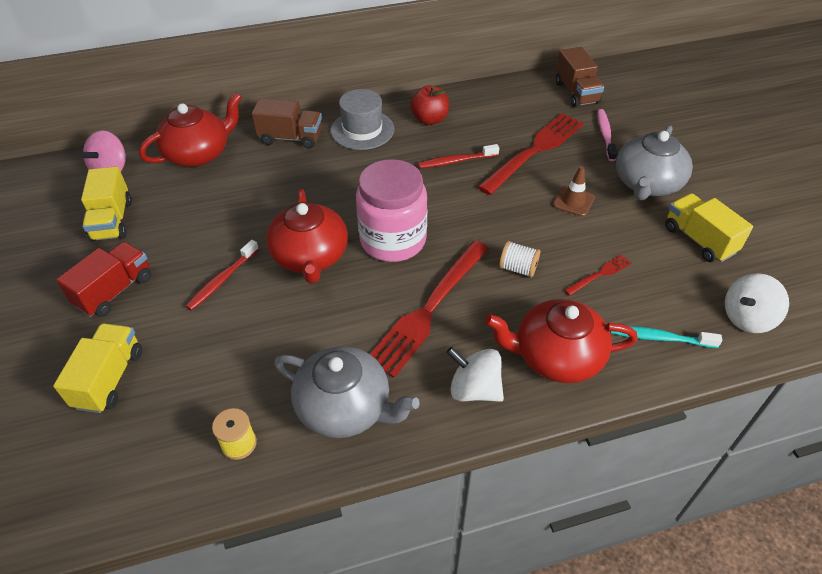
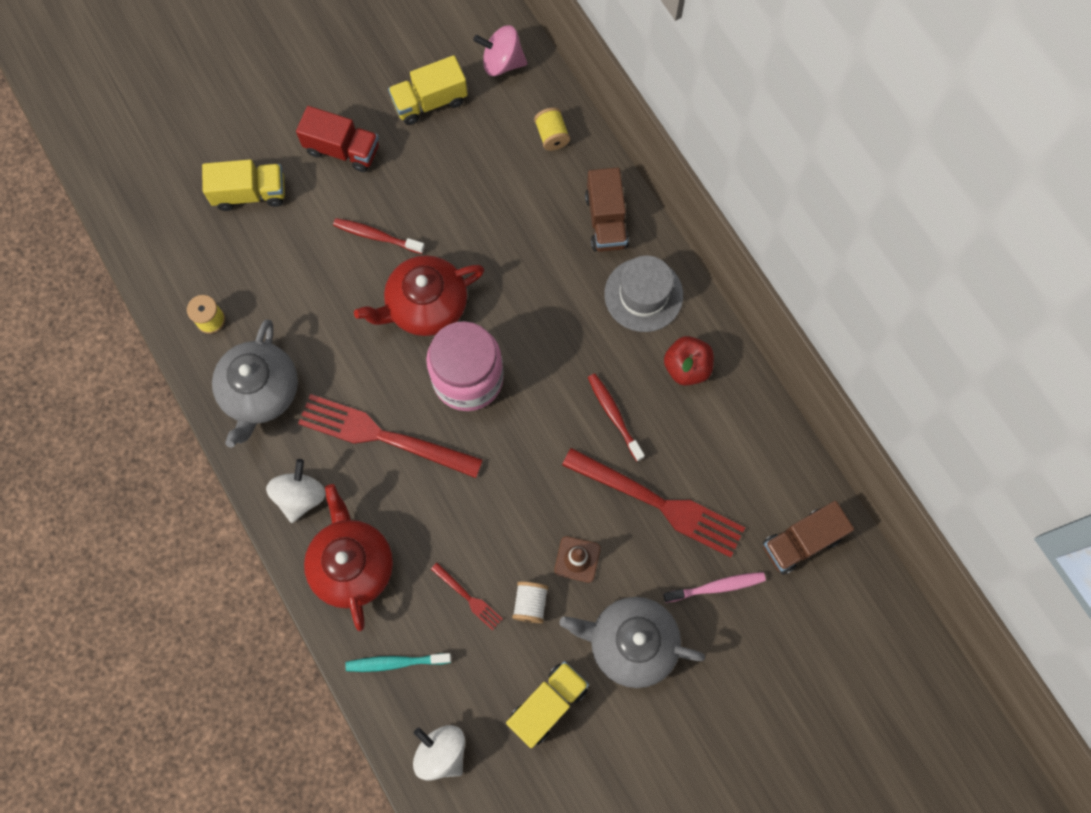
camera: 75 degrees right, 25 degrees up
(199, 153) = (552, 135): red teapot -> yellow spool
(518, 268) = (457, 512): white spool -> white spool (530, 604)
(659, 338) = (395, 662): turquoise toothbrush -> turquoise toothbrush turned 90 degrees counterclockwise

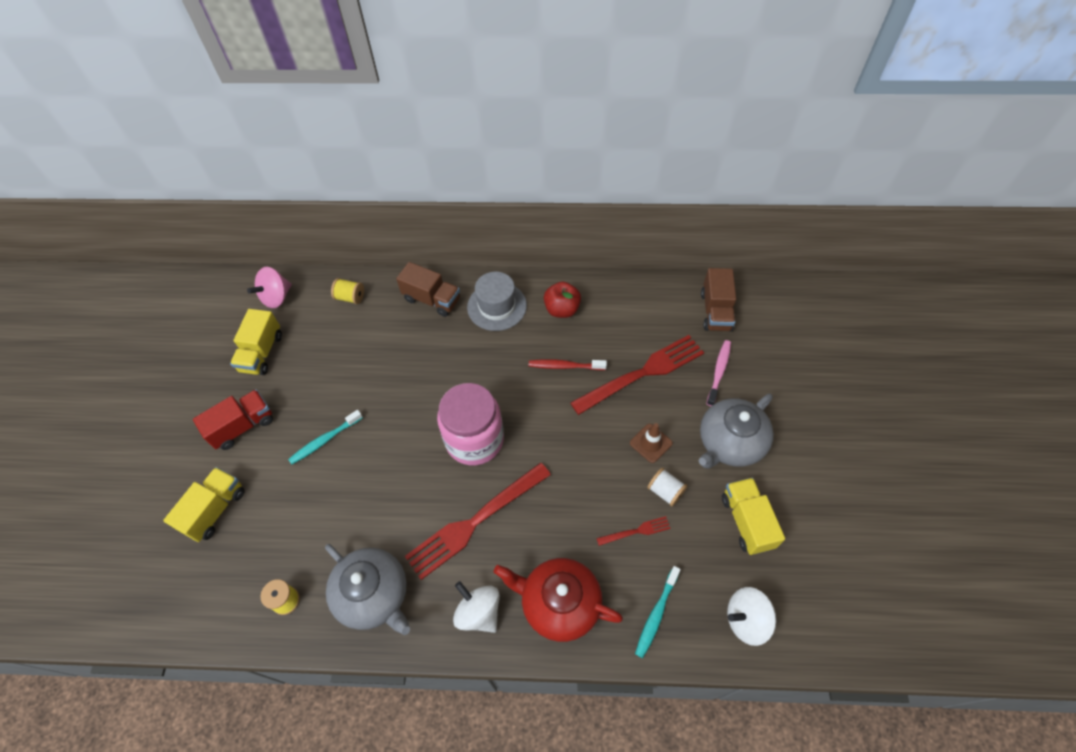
camera: 55 degrees left, 15 degrees down
(376, 236) = (324, 440): red toothbrush -> turquoise toothbrush
(425, 305) = (401, 437): red teapot -> none

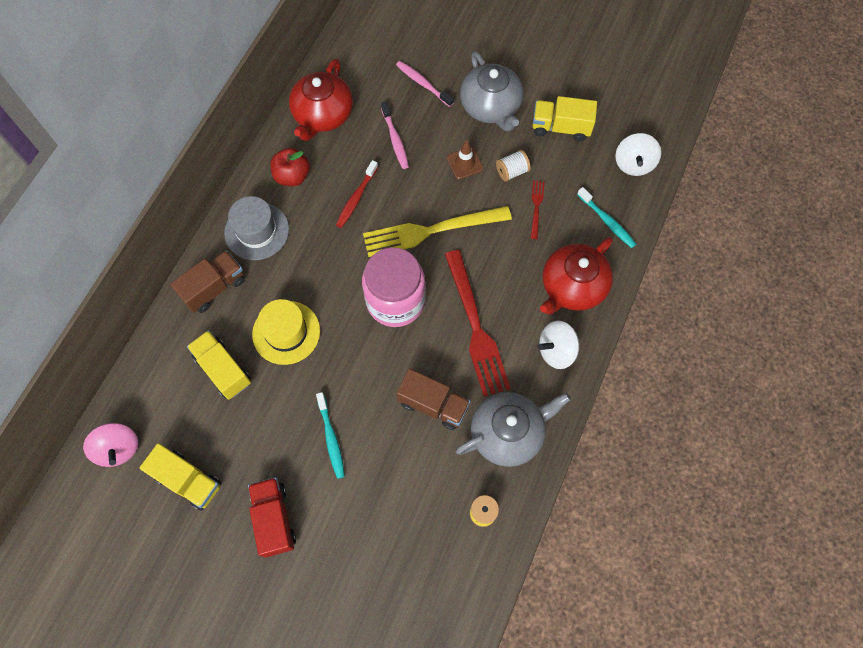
camera: 70 degrees left, 10 degrees up
(215, 510) = (360, 565): yellow truck -> yellow truck (223, 370)
(350, 297) = (164, 368): yellow spool -> none
(411, 366) = (286, 332): none -> yellow hat
(560, 441) = (430, 231): none -> yellow fork
(636, 306) = (323, 115): none -> red teapot
(643, 373) = (395, 140): red fork -> pink toothbrush
(716, 311) = (362, 57): brown truck -> brown truck (433, 404)

